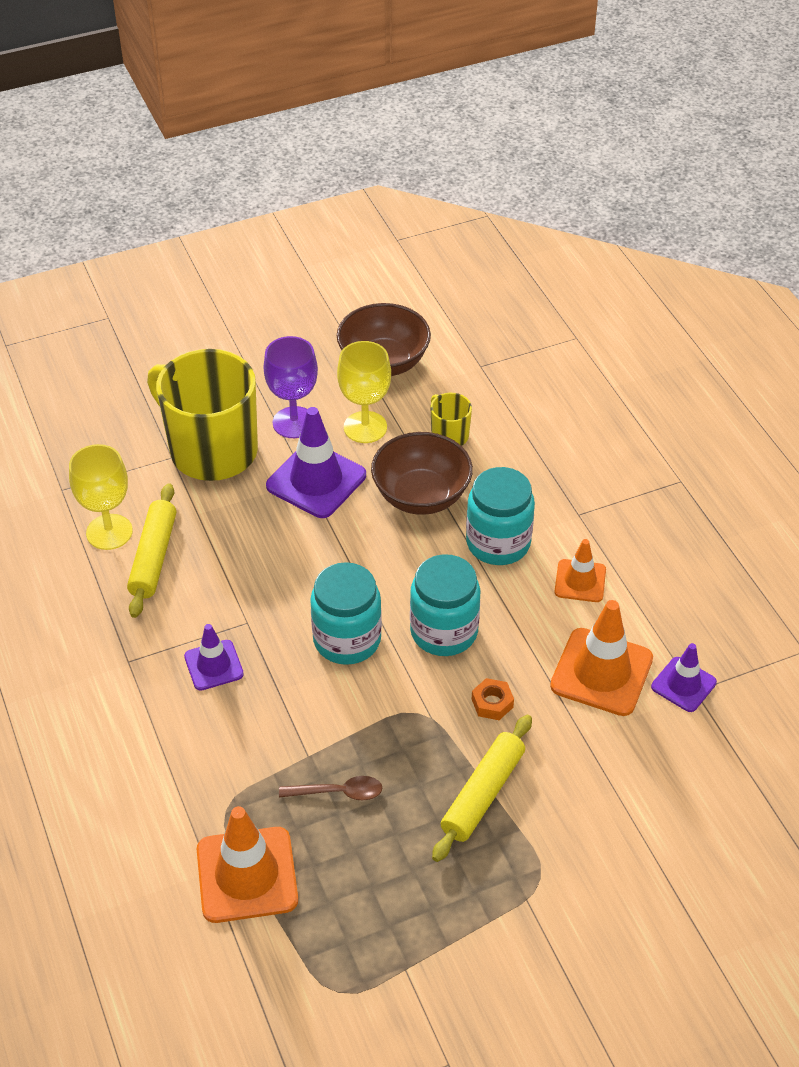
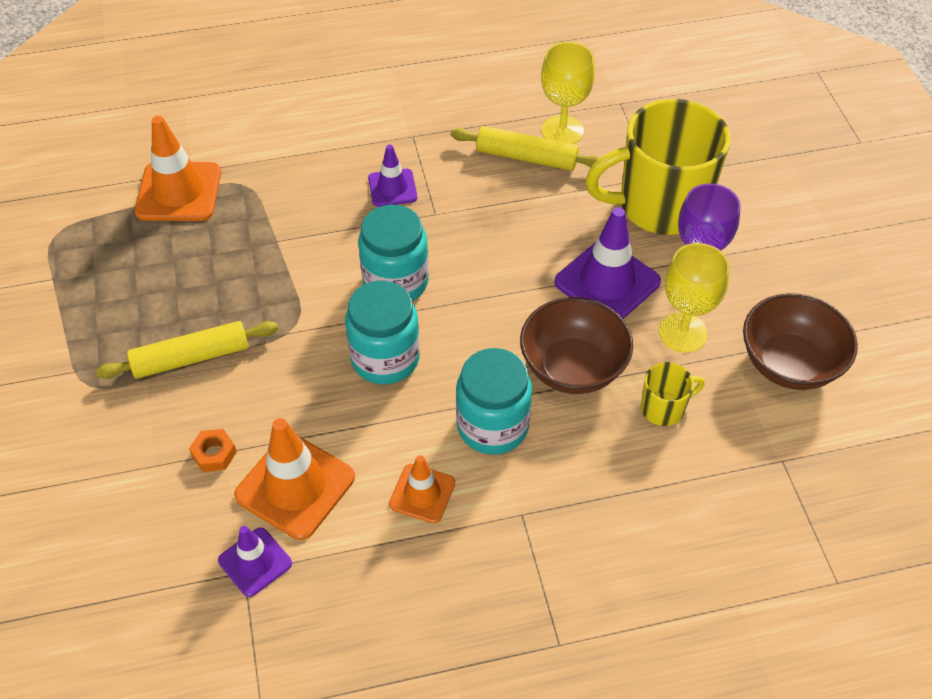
camera: 100 degrees right, 5 degrees up
(211, 450) = (660, 206): yellow mug -> yellow mug turned 150 degrees counterclockwise
(338, 792) = (232, 256): brown spoon -> none
(482, 794) = (191, 357): yellow rolling pin -> yellow rolling pin turned 60 degrees counterclockwise
(492, 703) = (287, 383): orange nut -> orange nut (214, 454)

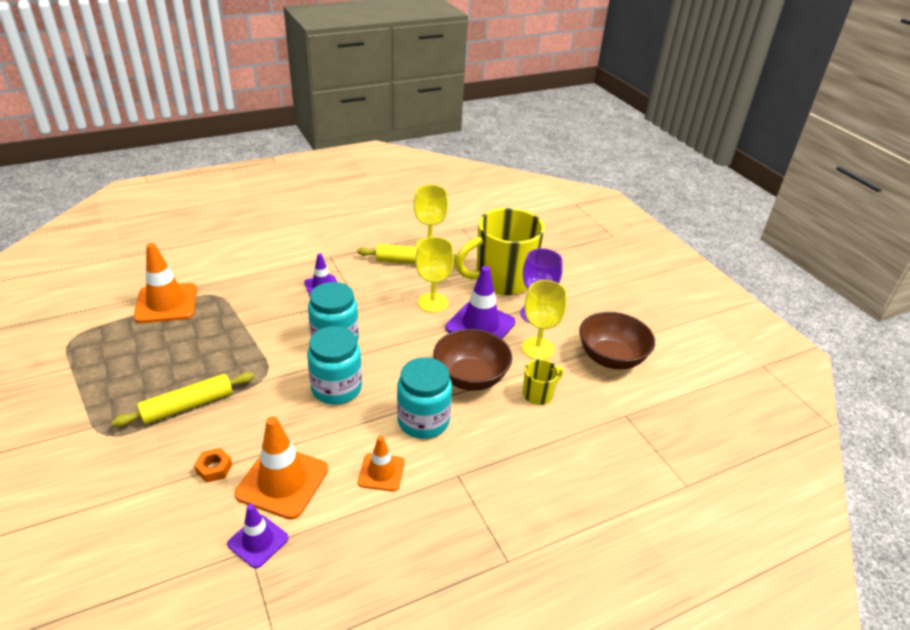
camera: 15 degrees left, 15 degrees down
(546, 234) = (433, 303): none -> yellow goblet

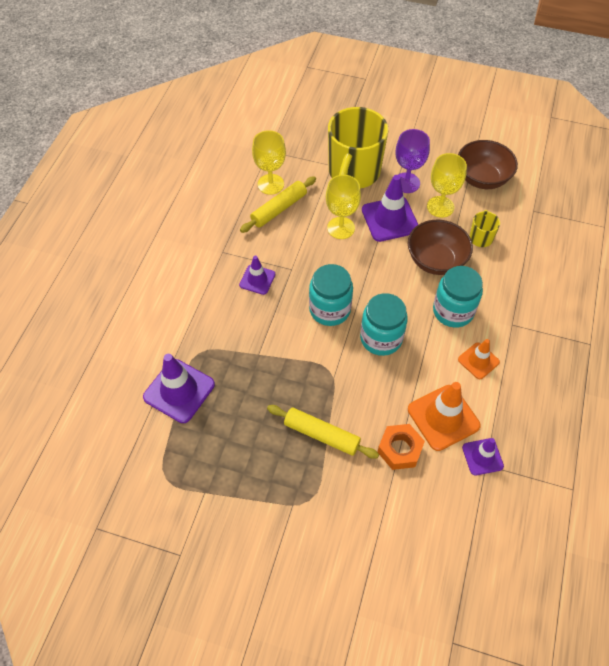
camera: 45 degrees left, 20 degrees up
(166, 303) = (179, 391): orange traffic cone -> purple traffic cone
(187, 406) = (321, 435): yellow rolling pin -> yellow rolling pin turned 75 degrees counterclockwise
(214, 468) = (400, 449): orange nut -> orange nut, size x1.63

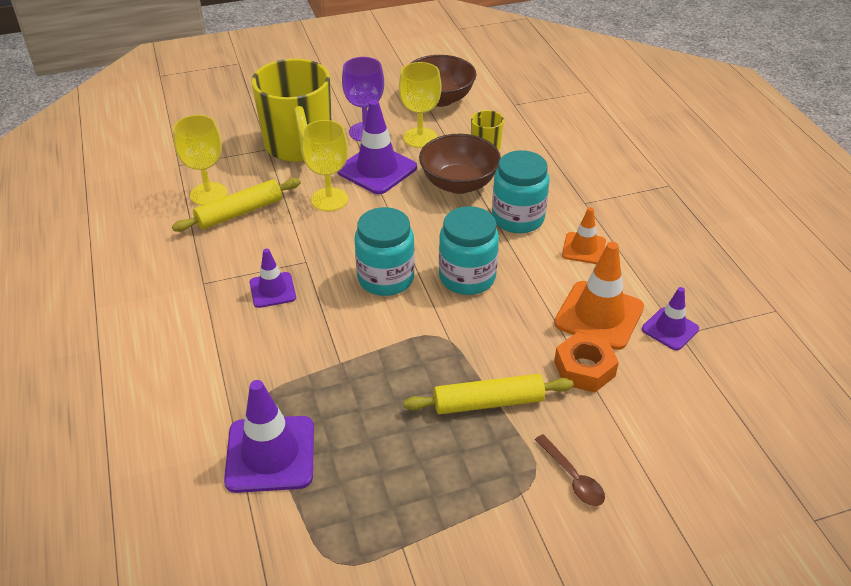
camera: 35 degrees left, 15 degrees down
(279, 209) = (239, 212): yellow rolling pin -> yellow rolling pin turned 45 degrees clockwise
(330, 515) = (572, 477): none -> brown spoon

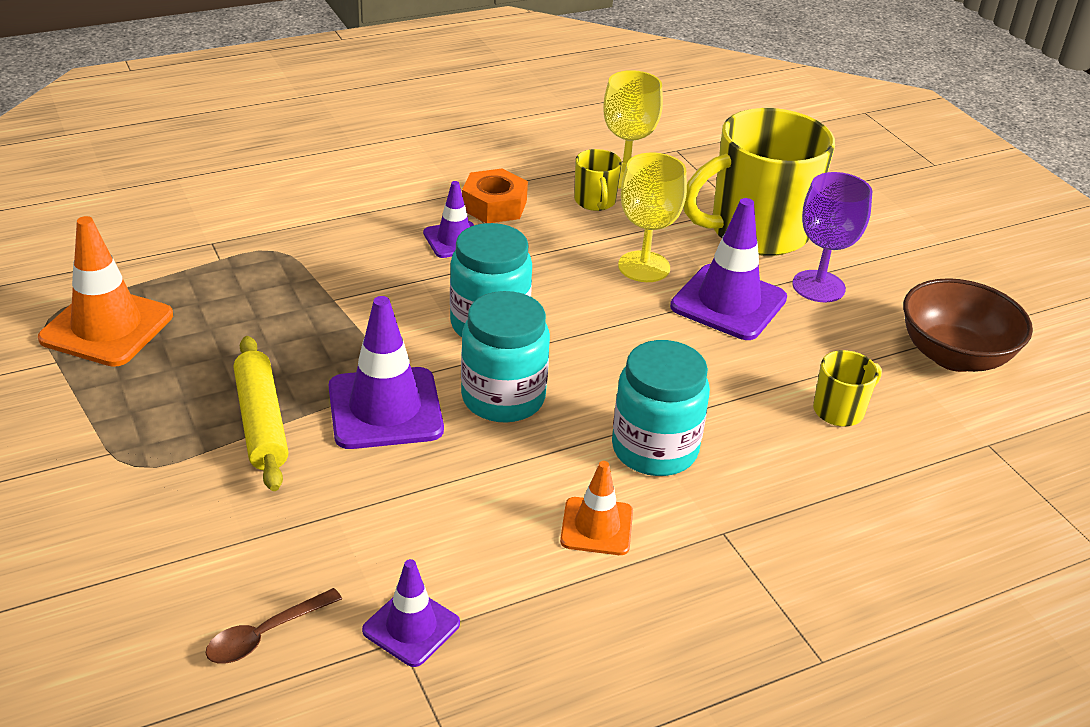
camera: 80 degrees right, 5 degrees down
(239, 212) = (595, 202): yellow rolling pin -> yellow mug
(270, 454) = (198, 264): purple traffic cone -> purple traffic cone (385, 409)
(420, 137) = (829, 340): yellow goblet -> none
(459, 184) = (723, 384): brown bowl -> none
(572, 477) = (126, 500): brown spoon -> brown spoon (265, 635)
(584, 369) = (321, 518): orange nut -> orange nut (494, 205)
(599, 315) = (436, 539): orange traffic cone -> orange traffic cone (107, 327)

